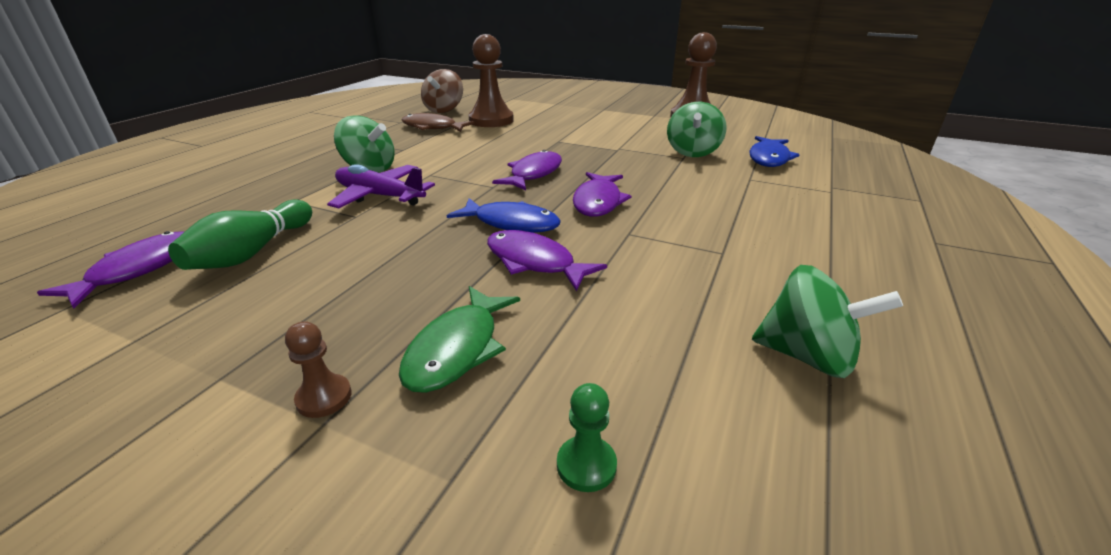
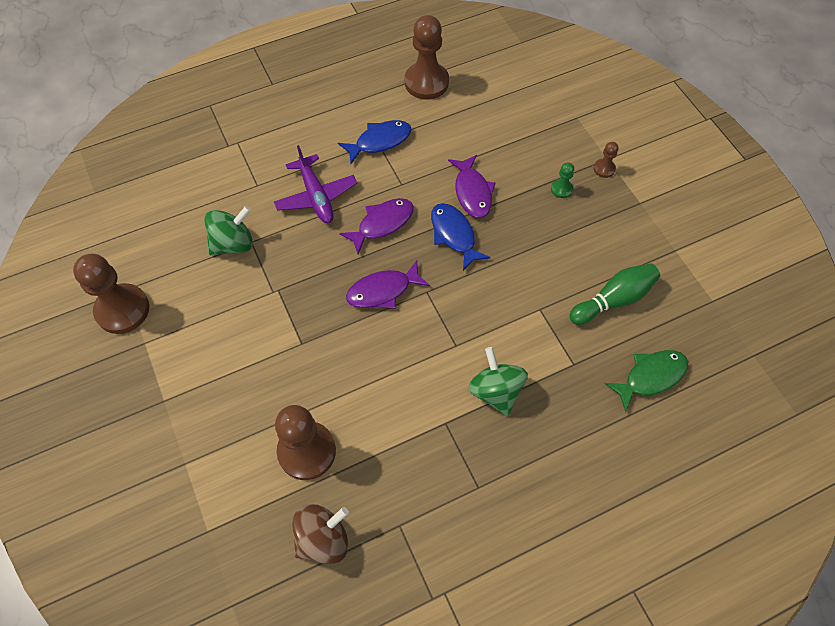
camera: 140 degrees left, 30 degrees up
(139, 269) = (678, 320): purple fish -> none
(380, 196) = (511, 329): purple plane -> purple plane (316, 196)
(432, 127) = (380, 472): brown fish -> none
(457, 349) = (545, 161): green fish -> green fish (650, 376)
(586, 465) = (536, 98): green pawn -> green pawn (561, 189)
(769, 158) = (200, 197): blue fish -> blue fish (379, 141)
(807, 356) = (426, 82): green spinning top -> brown pawn

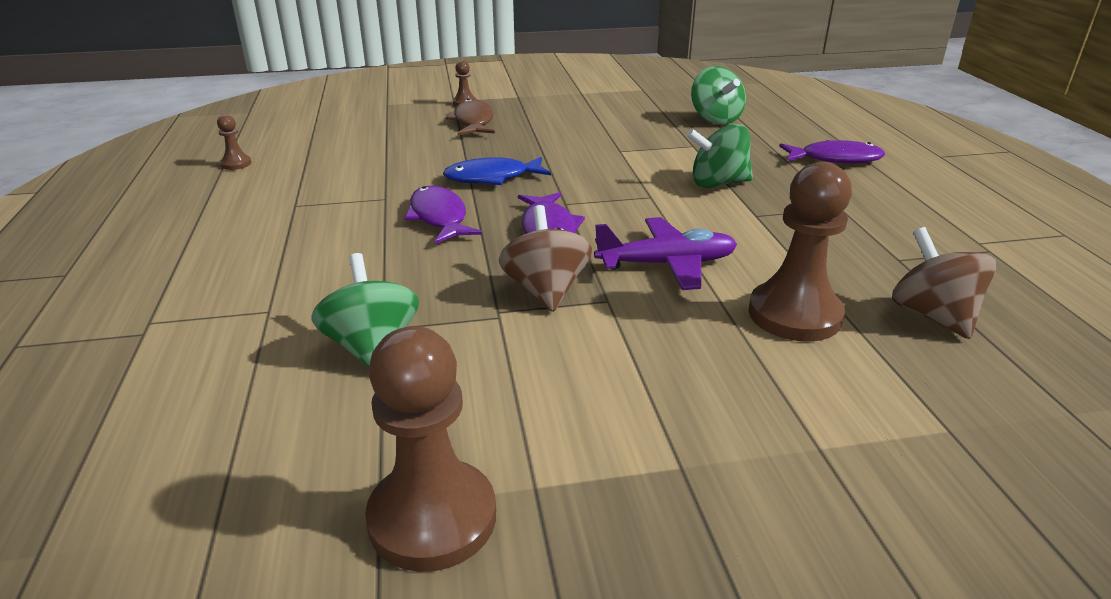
camera: 75 degrees left, 30 degrees down
(305, 308) = (546, 290): none -> brown spinning top
(316, 196) = (345, 259): purple plane -> purple plane (667, 264)
(379, 141) = (297, 203): blue fish -> none
(426, 82) = (236, 164): brown pawn -> brown pawn, size x0.45
(472, 192) = (438, 161): purple fish -> purple fish (835, 159)
(561, 189) = (473, 122): green pawn -> brown fish
(613, 300) = (624, 120): green bowling pin -> none
(650, 376) = (715, 119): green fish -> green spinning top

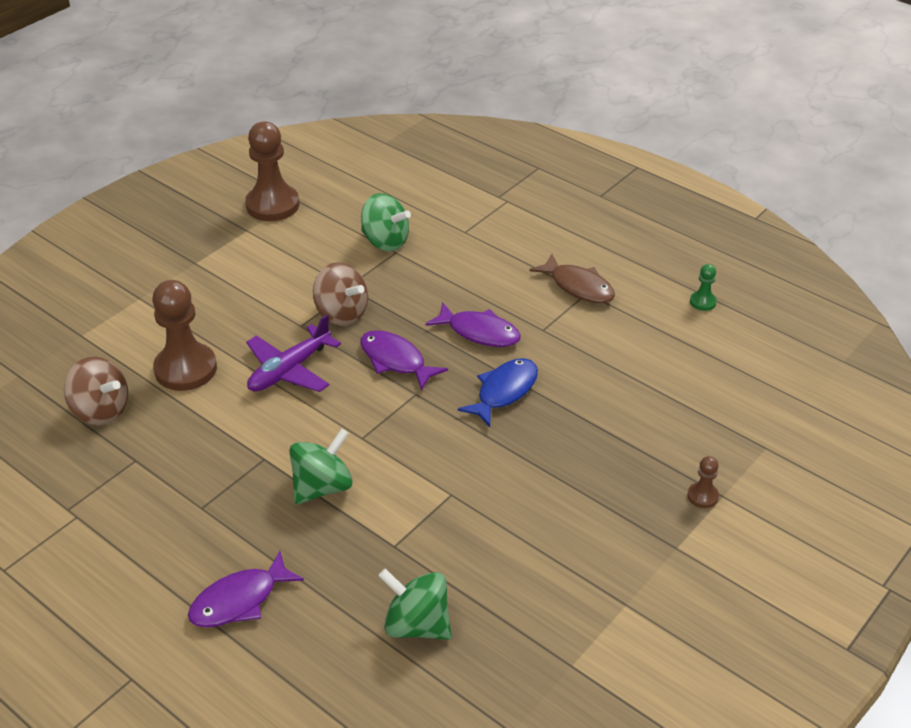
camera: 140 degrees right, 10 degrees up
(236, 164) = (702, 302): brown pawn -> green pawn
(473, 122) = (638, 464): brown fish -> brown fish (578, 286)

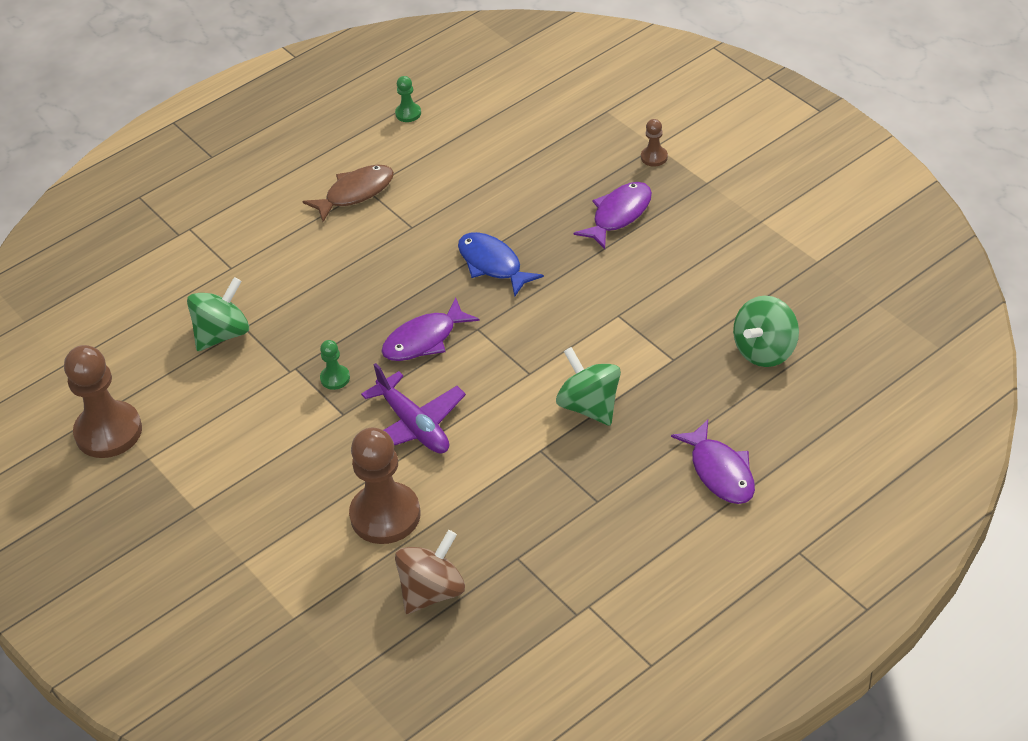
camera: 75 degrees left, 5 degrees up
(341, 313) = (335, 378): brown spinning top -> green pawn
(479, 332) = (401, 273): purple fish -> purple fish (619, 215)

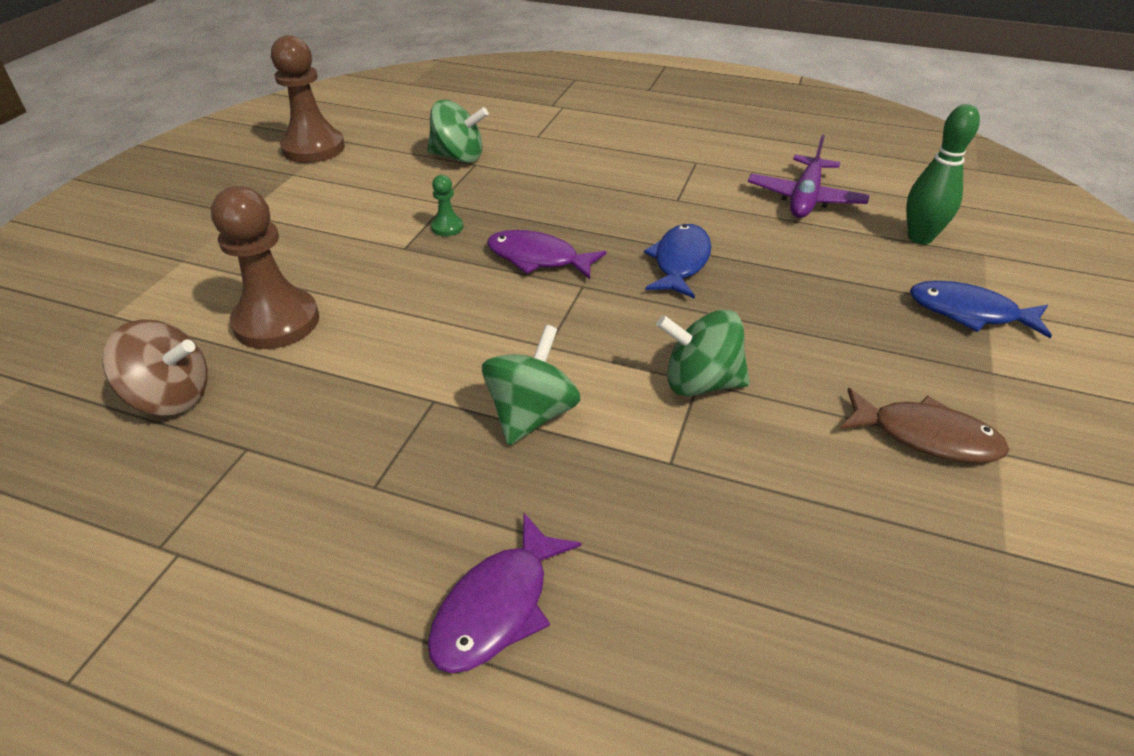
camera: 55 degrees right, 5 degrees down
(355, 193) = (684, 158): brown fish -> brown fish (926, 436)
(408, 113) = (811, 149): green pawn -> none
(414, 425) = (415, 294): purple plane -> purple plane (805, 198)
(566, 129) = (920, 238): none -> green bowling pin
(619, 215) = (850, 320): purple fish -> none
(654, 157) = (969, 313): brown pawn -> blue fish
(765, 350) = (772, 560): green spinning top -> green spinning top (700, 383)

